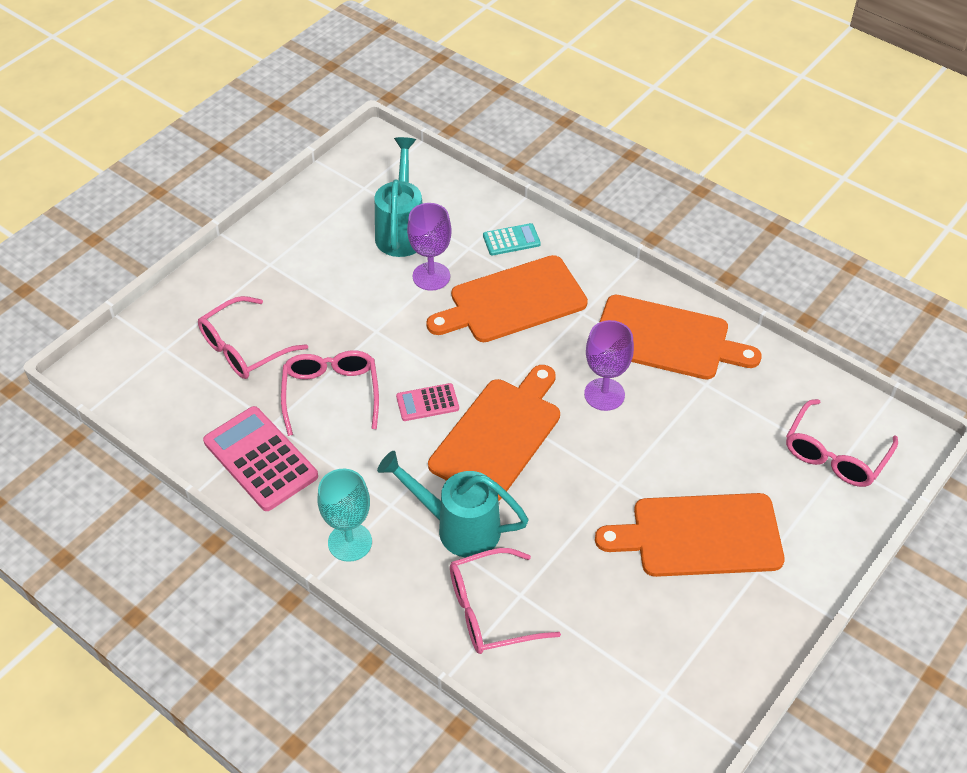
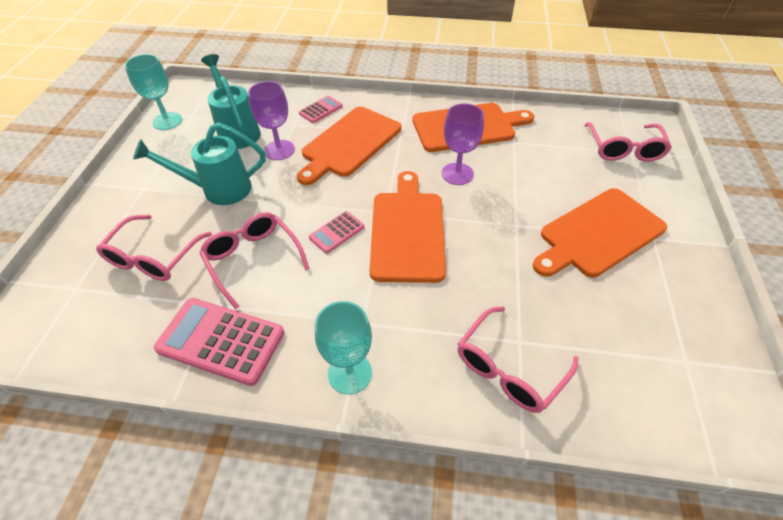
camera: 30 degrees left, 0 degrees up
(335, 185) = (167, 121): none -> turquoise goblet
(457, 527) = (429, 313): turquoise watering can -> turquoise watering can (218, 190)
(511, 240) = (320, 110): turquoise calculator -> pink calculator

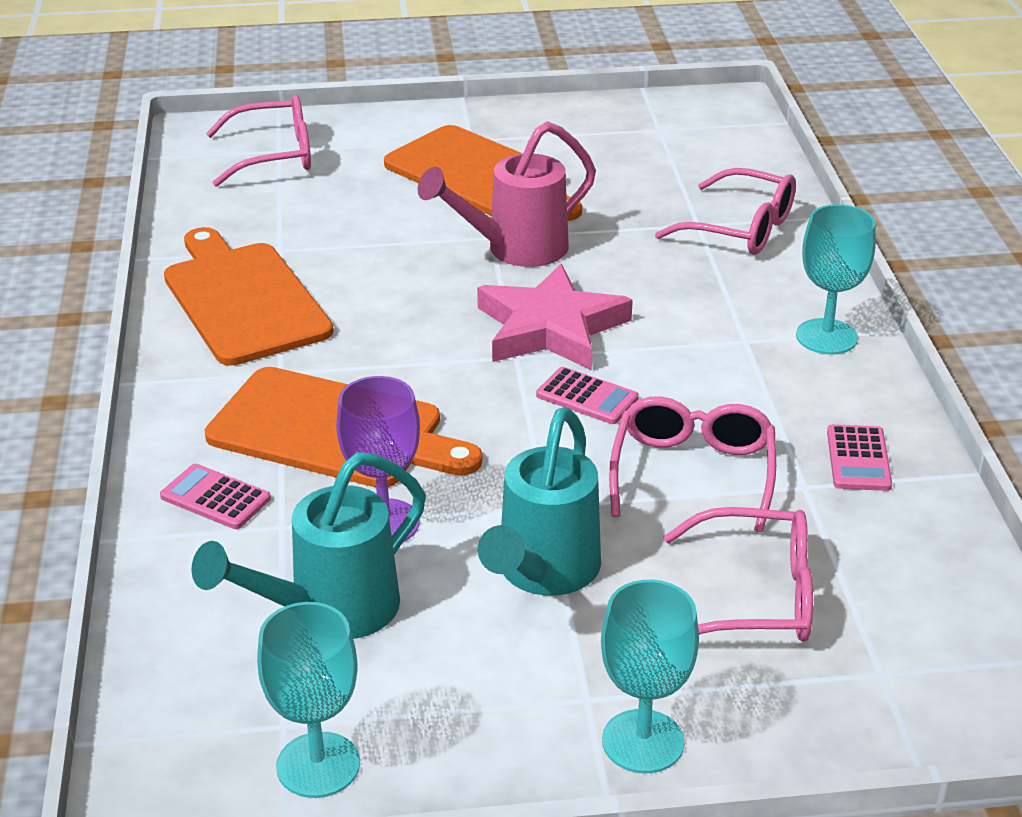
camera: 105 degrees left, 15 degrees down
(109, 199) = (643, 741): none -> turquoise goblet
(218, 190) = (542, 574): turquoise watering can -> turquoise watering can turned 45 degrees clockwise
(221, 341) = (858, 459): pink calculator -> pink calculator, size x0.53
(253, 259) = (693, 472): pink glasses -> pink glasses turned 150 degrees clockwise
(407, 231) = (550, 328): orange cutting board -> pink star
(457, 174) = (388, 297): purple goblet -> none
(498, 232) = (514, 250): none -> pink watering can

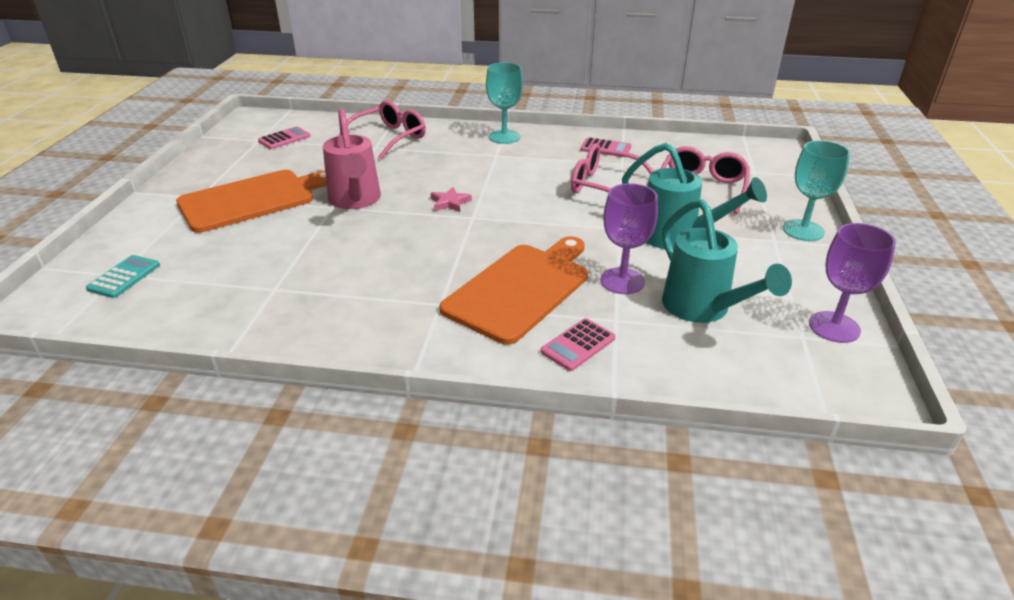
camera: 75 degrees left, 0 degrees up
(243, 299) = (332, 311): orange cutting board -> none
(275, 155) = (124, 277): pink glasses -> turquoise calculator
(318, 765) = (834, 327): turquoise goblet -> purple goblet
(550, 328) = (450, 203): pink star -> pink star, size x0.43
(587, 397) = (525, 202): pink calculator -> pink calculator (284, 139)

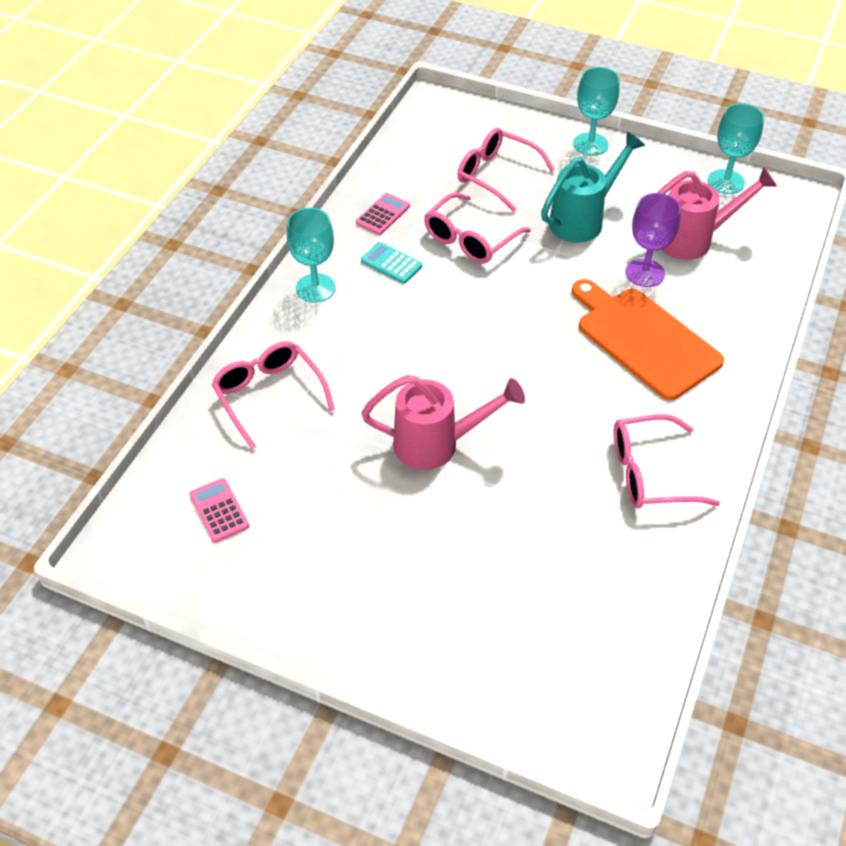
camera: 75 degrees left, 15 degrees up
(124, 277) = (556, 667): turquoise calculator -> turquoise calculator (391, 263)
(252, 200) = (400, 546): orange cutting board -> none
(338, 307) = (649, 473): none -> pink glasses
(450, 203) = (467, 362): pink star -> none
(578, 345) = (729, 322): pink calculator -> none
(703, 310) = (694, 239): turquoise watering can -> pink watering can
(834, 327) = (726, 182): purple goblet -> turquoise goblet

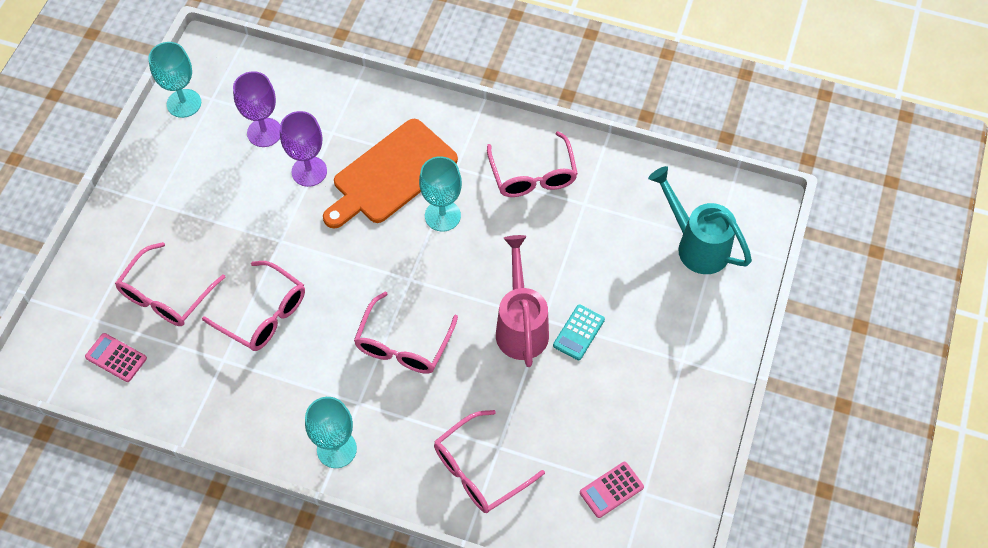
camera: 95 degrees left, 10 degrees up
(383, 214) = (226, 398): pink calculator -> pink calculator (116, 358)
(391, 263) = (300, 382): turquoise calculator -> turquoise calculator (579, 332)
(424, 341) = (403, 345): none -> pink glasses
(583, 219) = (236, 219): turquoise watering can -> turquoise watering can (696, 244)
(590, 144) = (120, 212): turquoise goblet -> turquoise goblet (442, 216)
(694, 239) = (264, 132): pink watering can -> purple goblet

